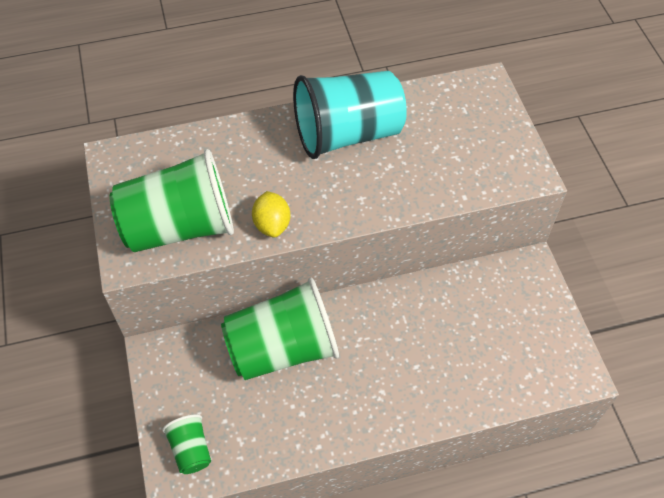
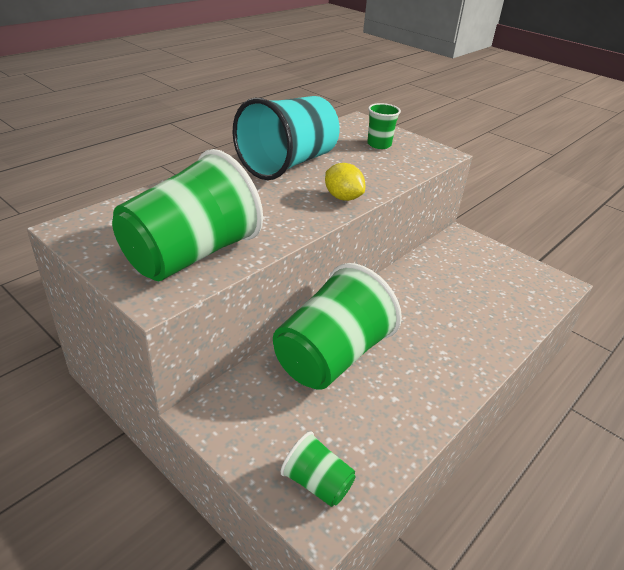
camera: 35 degrees left, 20 degrees down
(272, 224) = (280, 228): yellow lemon -> yellow lemon (343, 197)
(471, 134) = (379, 144): none -> green cup

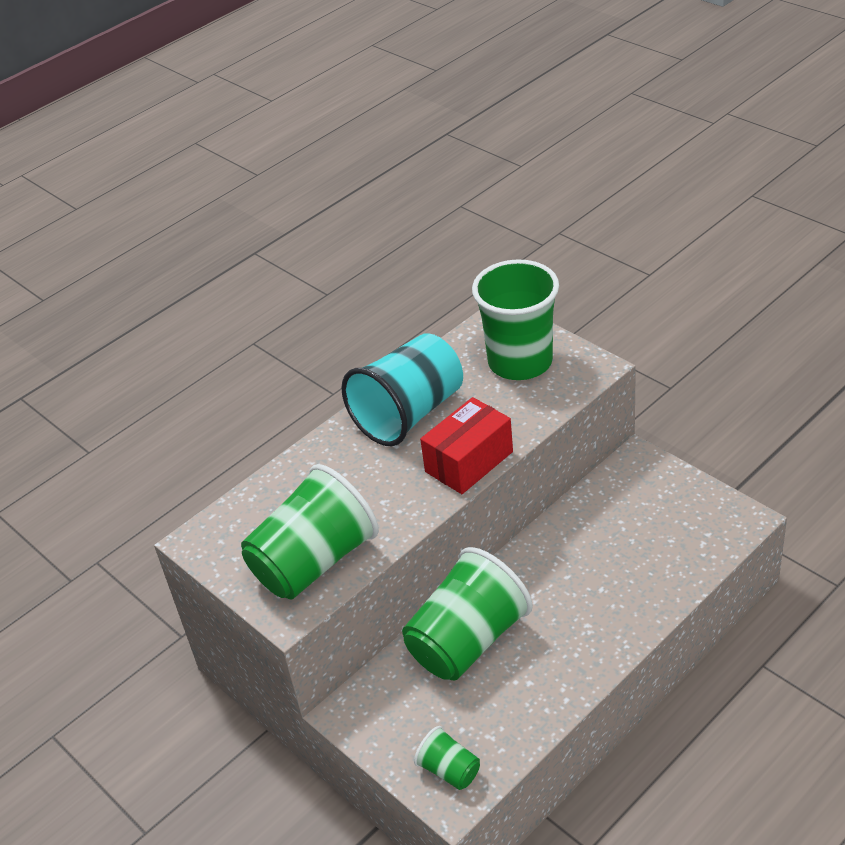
camera: 10 degrees right, 5 degrees up
(343, 197) = (469, 462): yellow lemon -> red box
(379, 144) = (520, 362): green cup -> green cup, size x2.17

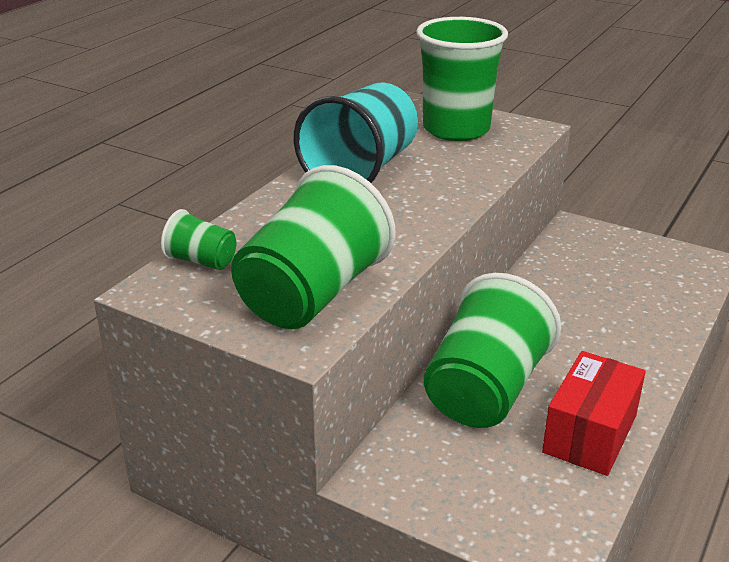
camera: 20 degrees left, 10 degrees down
(449, 770) = (532, 523): green cup -> green cup (201, 261)
(469, 462) = (448, 200): red box -> red box (590, 434)

